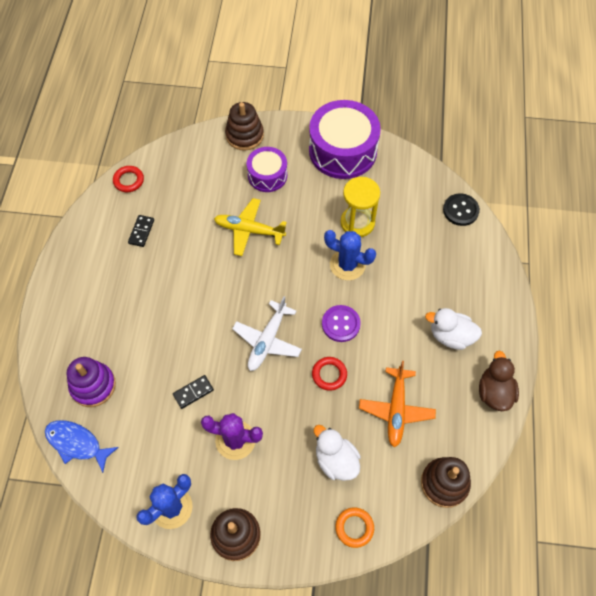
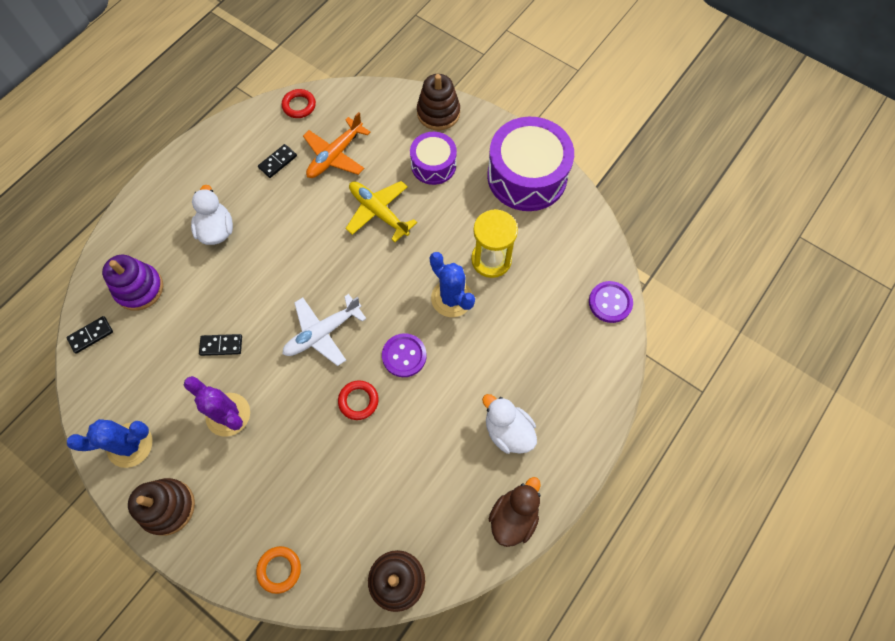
camera: 30 degrees right, 5 degrees up
(77, 443) = (91, 335): blue fish -> black domino
(336, 460) = (307, 491): white duck -> white duck (217, 230)
(396, 409) = (400, 475): orange plane -> orange plane (335, 155)
(460, 210) = (610, 302): black button -> purple button

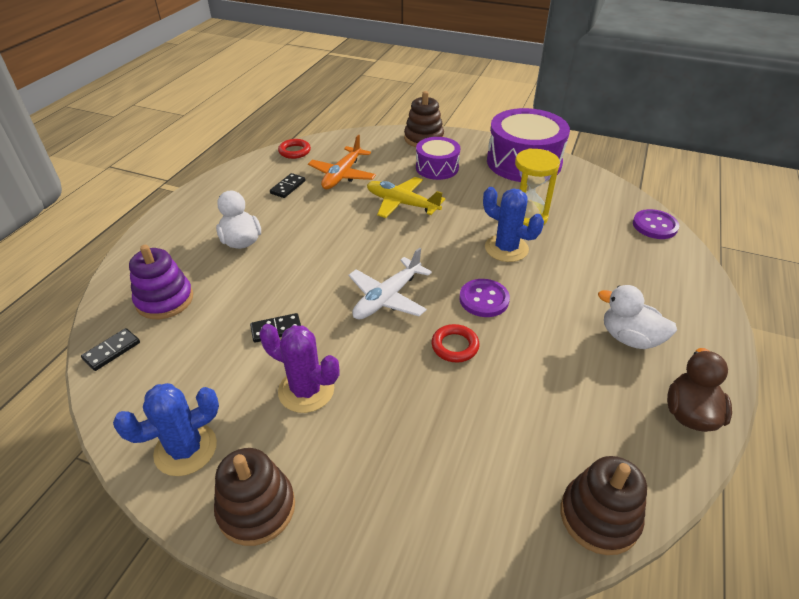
camera: 15 degrees left, 25 degrees down
(279, 569) = (439, 545): orange ring -> none

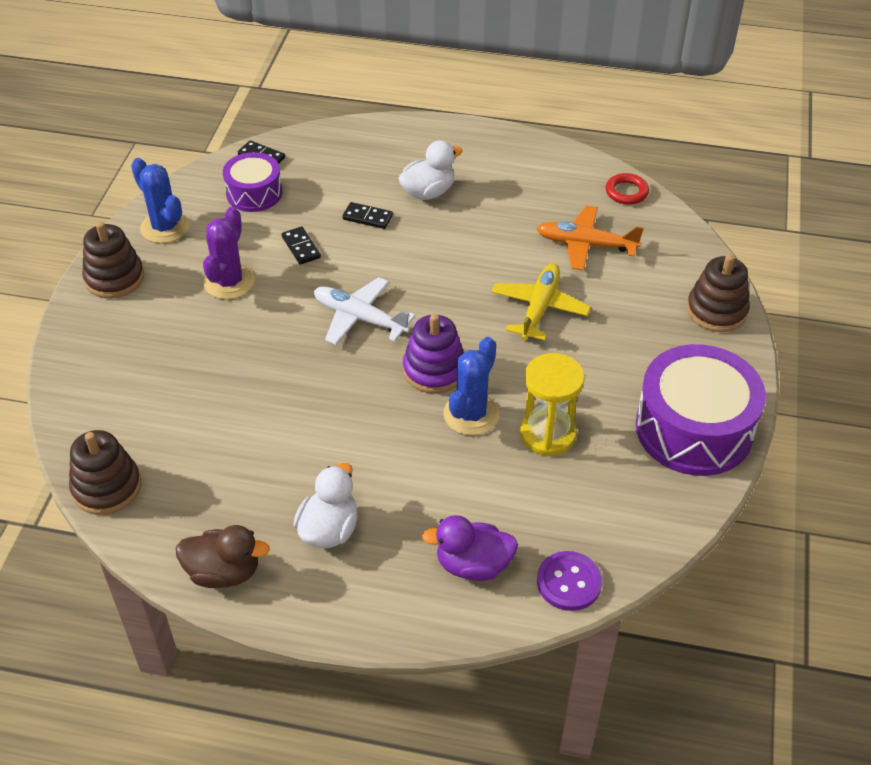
camera: 80 degrees right, 5 degrees up
(164, 300) = (328, 167): purple stacking toy -> purple stacking toy (434, 370)
(288, 187) = (542, 204): black domino -> black domino (367, 217)
(437, 168) = (639, 333): purple drum -> purple drum (254, 193)
(455, 346) = (296, 378): red ring -> none
(484, 299) = (372, 397): purple button -> none
(649, 264) = (473, 565): none -> purple duck

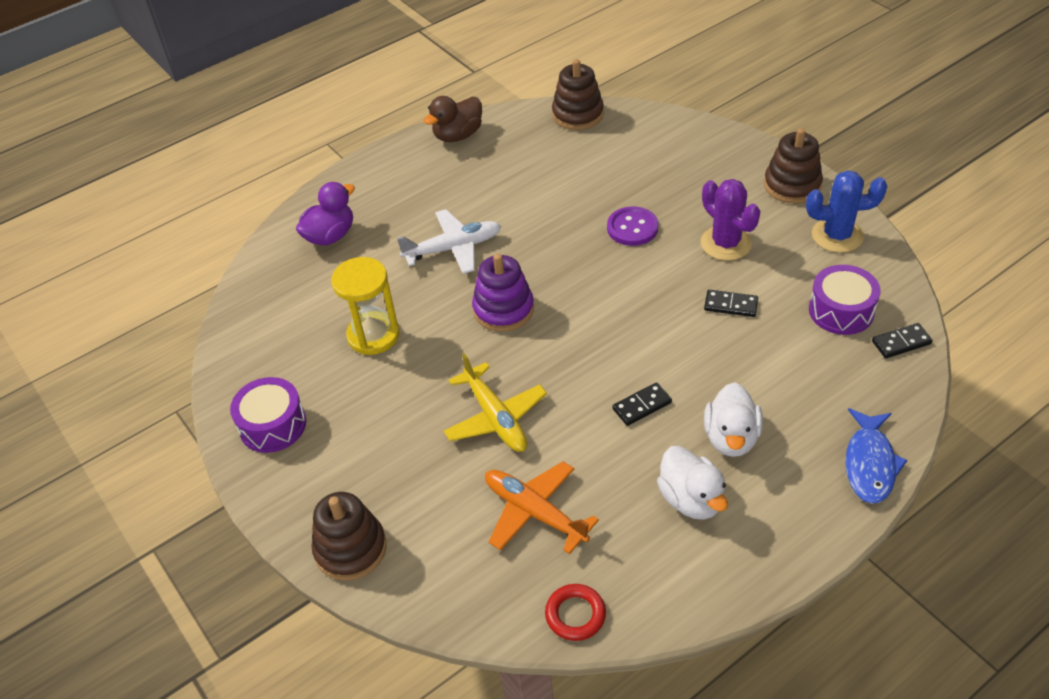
camera: 135 degrees right, 0 degrees up
(329, 529) = (433, 188): white duck -> white duck (691, 499)
(360, 318) = (604, 297): white plane -> white plane (453, 248)
(367, 217) = (732, 370): black domino -> black domino (642, 406)
(386, 132) = (869, 464): none -> blue fish
(471, 414) = (440, 305): blue cactus -> none
(569, 582) = (263, 271): purple button -> purple button (632, 228)
(586, 245) = (535, 512): orange plane -> orange plane turned 105 degrees counterclockwise
(694, 429) = (273, 425): purple drum -> purple drum, size x0.57

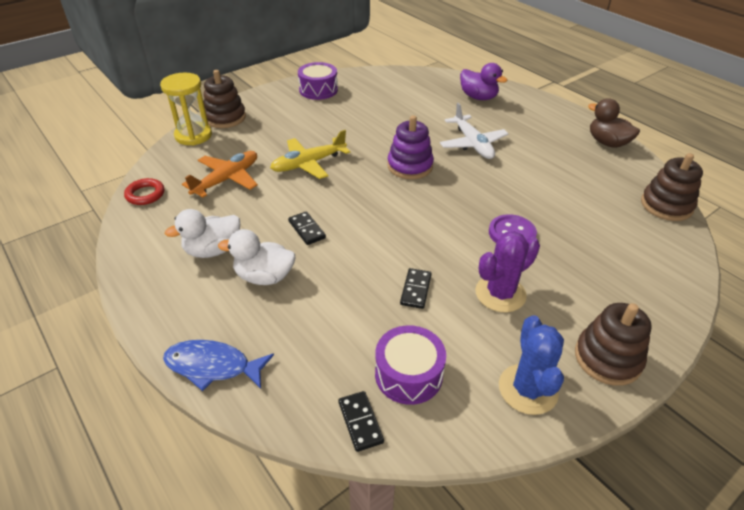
camera: 85 degrees right, 5 degrees down
(373, 335) = (386, 117): yellow hourglass -> yellow hourglass (193, 135)

